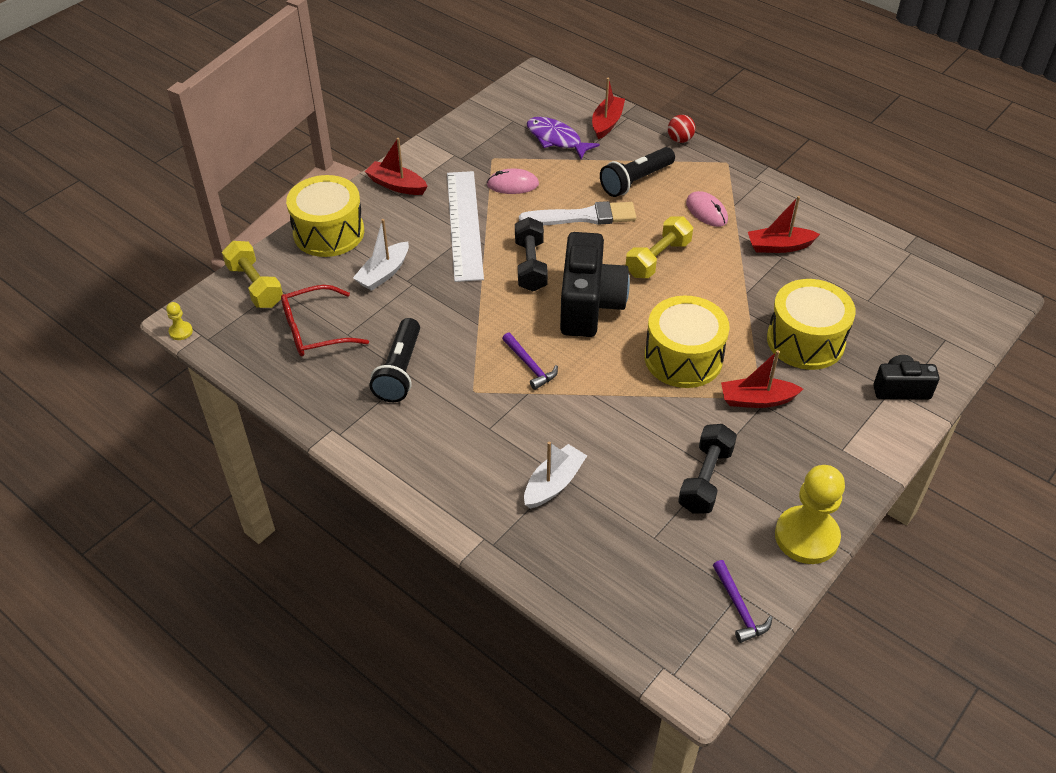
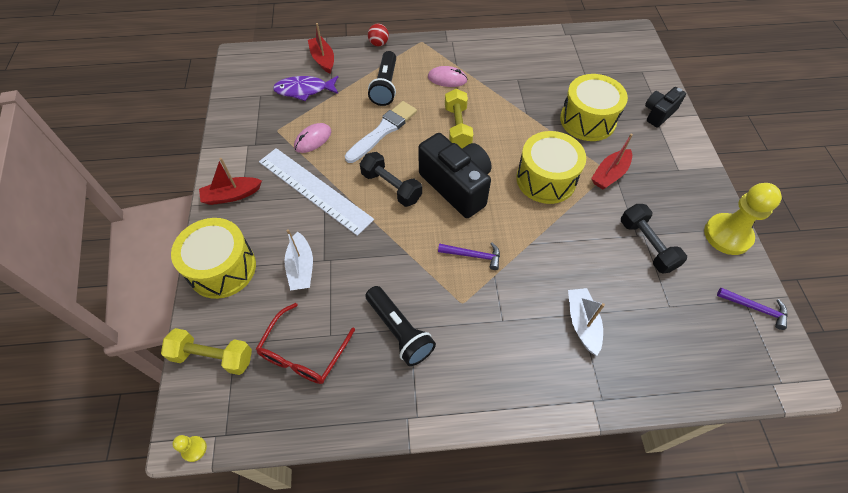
camera: 45 degrees left, 10 degrees up
(779, 246) = (508, 74): red boat -> none

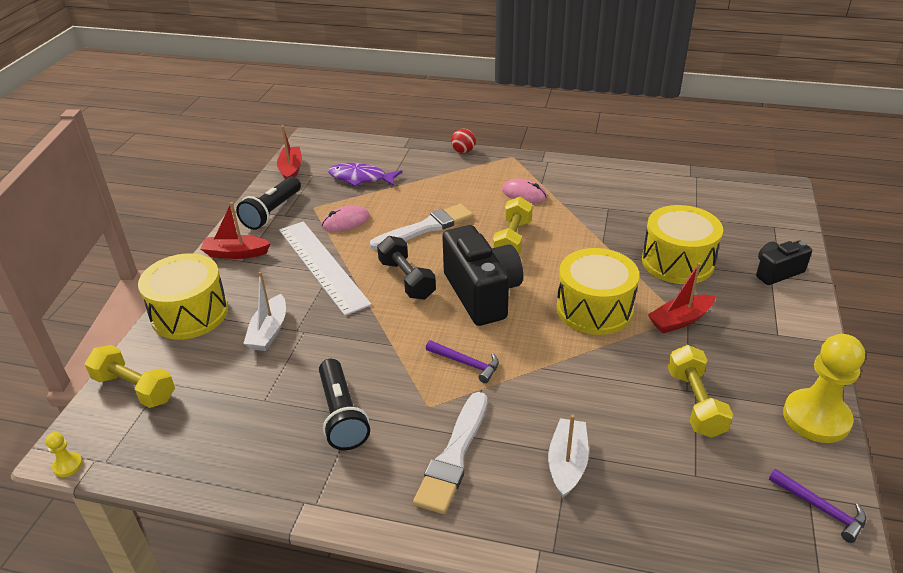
camera: 20 degrees right, 20 degrees down
(303, 353) = (227, 409): red glasses -> none
(323, 60) = (395, 156): red boat -> red boat (291, 170)
(385, 86) = (450, 189): black flashlight -> black flashlight (272, 212)
(500, 342) = (454, 456): none -> white brush
(647, 245) = (695, 403): black dumbbell -> yellow dumbbell

